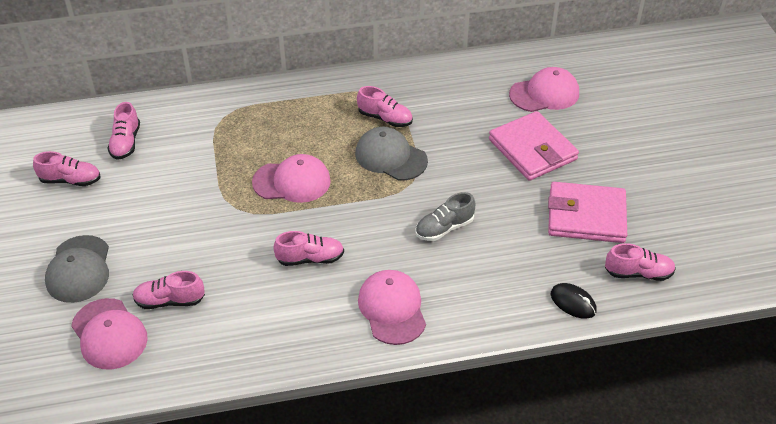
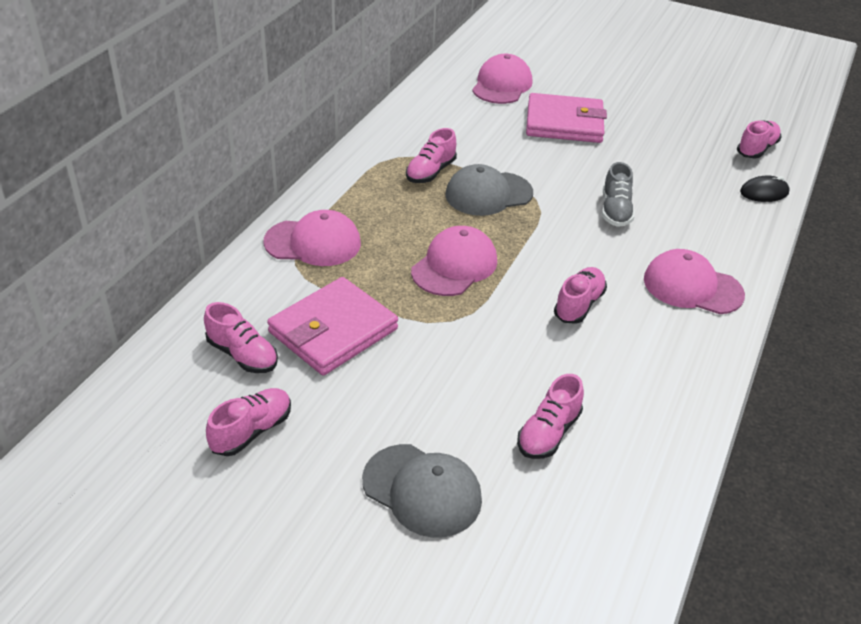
camera: 55 degrees left, 5 degrees down
(109, 334) = (558, 508): pink cap -> pink cap (313, 243)
(385, 118) = (430, 172): pink shoe -> pink shoe turned 150 degrees clockwise
(586, 216) = (670, 139): pink wallet -> pink wallet (333, 330)

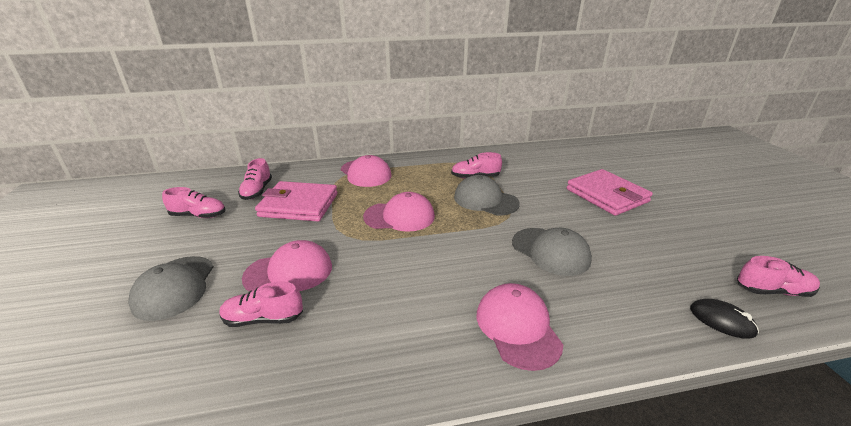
camera: 55 degrees right, 10 degrees down
(502, 85) = (599, 163): pink cap -> pink cap (289, 272)
(579, 305) = (420, 277): pink shoe -> none
(615, 210) = (550, 251): grey shoe -> grey cap

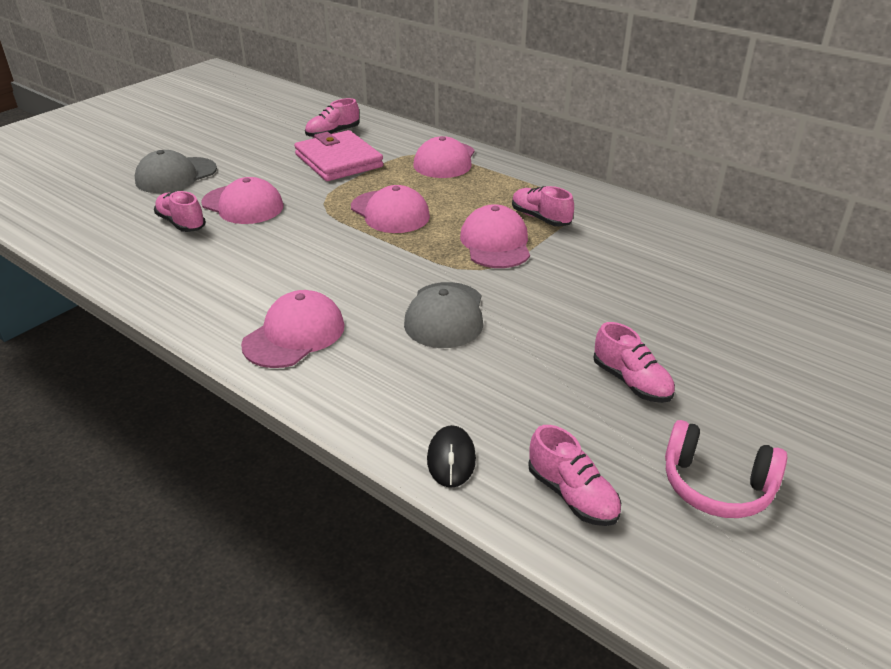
camera: 50 degrees right, 5 degrees up
(198, 215) = (265, 134): pink shoe -> pink shoe (631, 382)
(485, 200) = (495, 243): grey cap -> pink cap
(607, 195) = (644, 318): pink wallet -> none
(772, 244) = (716, 486): none -> pink headphones

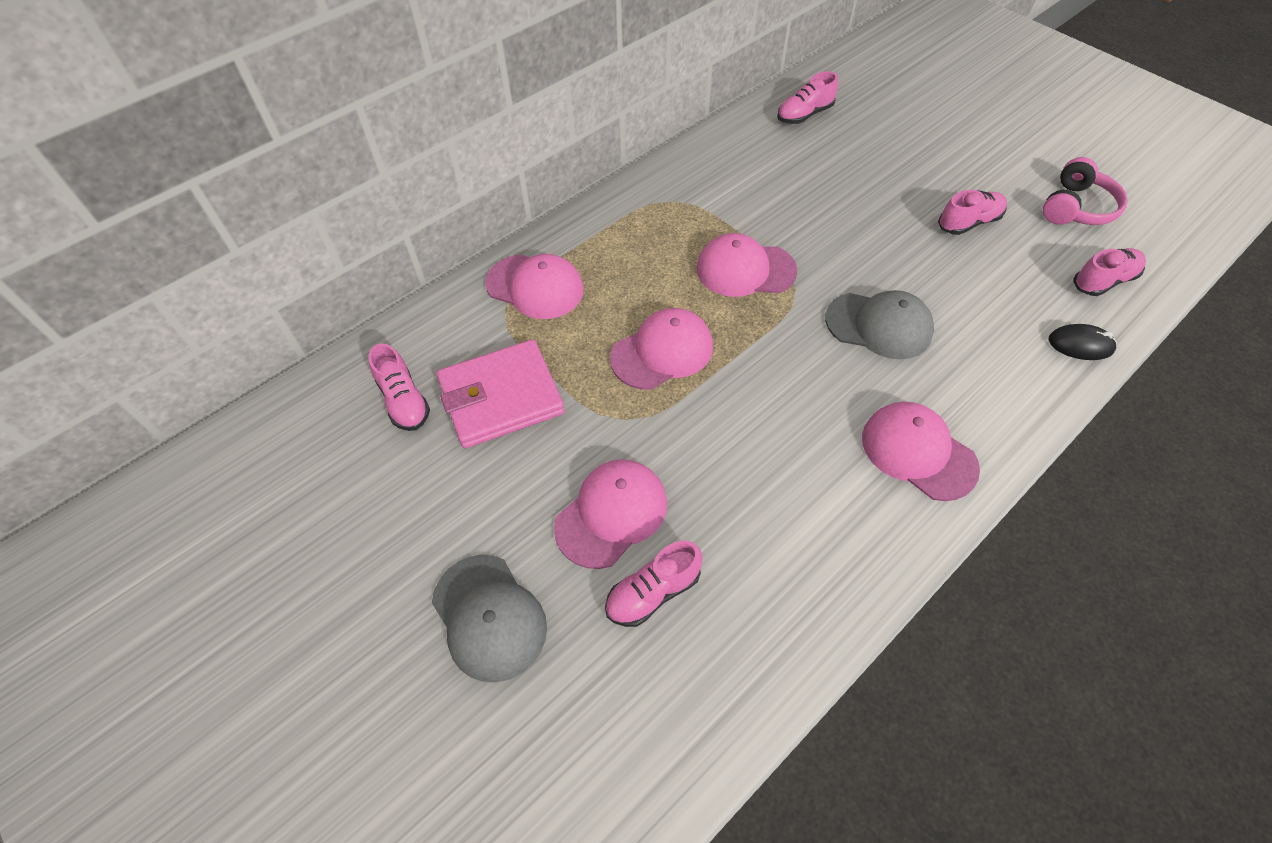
camera: 80 degrees left, 20 degrees up
(540, 218) = (697, 227): pink shoe -> pink shoe (804, 115)

